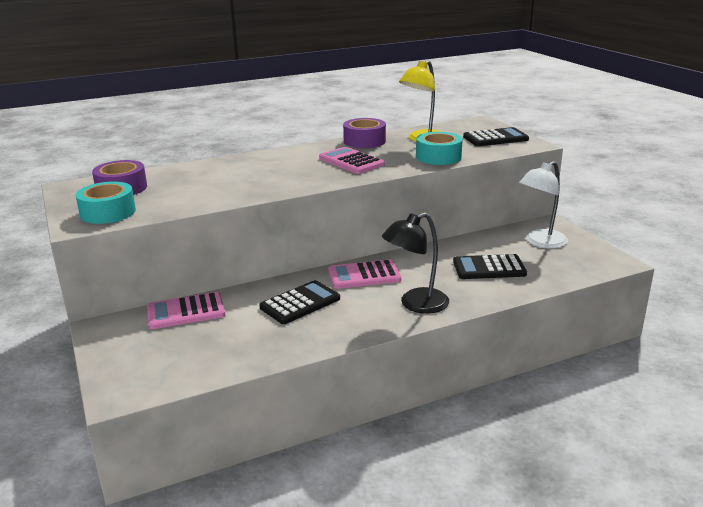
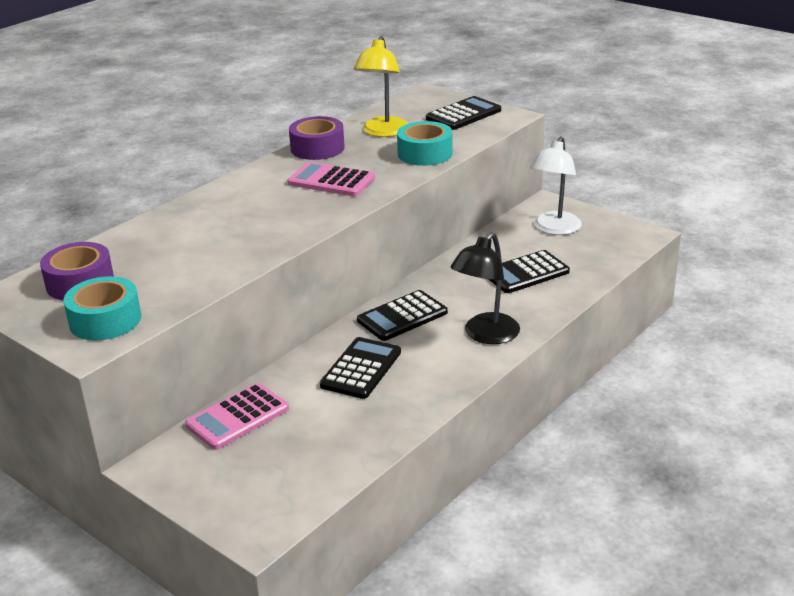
camera: 25 degrees left, 5 degrees up
(364, 275) = (402, 316): pink calculator -> black calculator

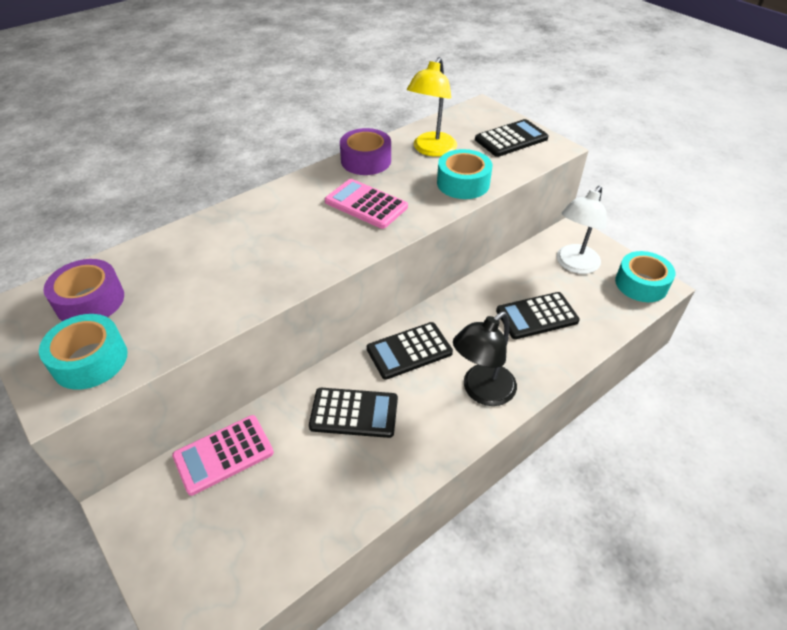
camera: 10 degrees right, 15 degrees up
(361, 369) = (354, 413): black calculator -> black calculator turned 60 degrees clockwise
(626, 235) = (641, 284): none -> turquoise tape

